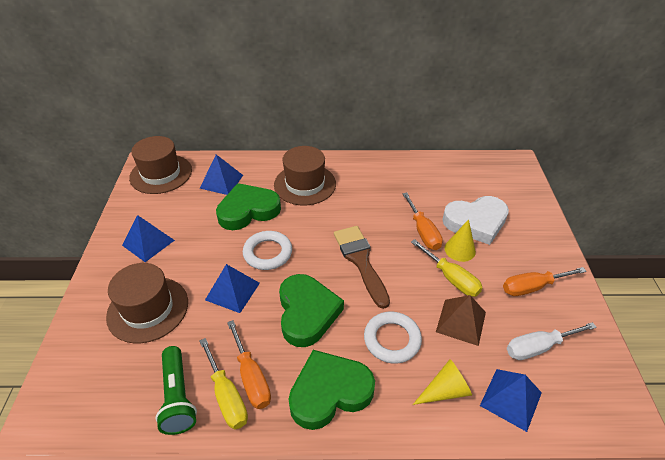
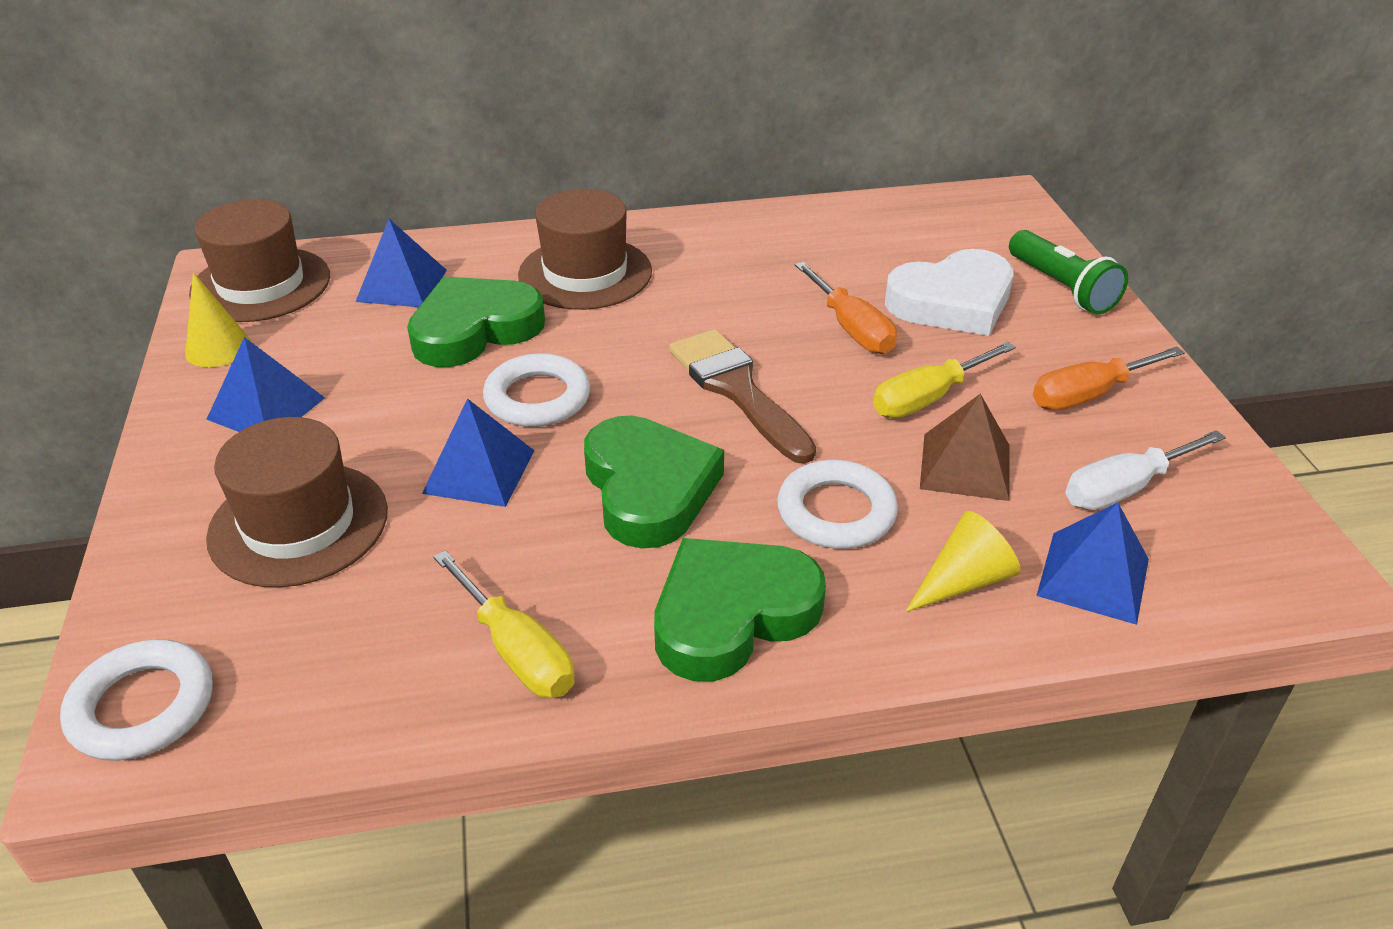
camera: 10 degrees left, 5 degrees down
(60, 399) = (142, 706): none -> white ring
(178, 397) = (410, 667): green flashlight -> green flashlight (1062, 288)
(251, 377) = (561, 612): orange screwdriver -> none
(451, 278) = (927, 398): yellow screwdriver -> yellow screwdriver turned 105 degrees clockwise
(460, 249) = (932, 350): yellow cone -> yellow cone (218, 348)

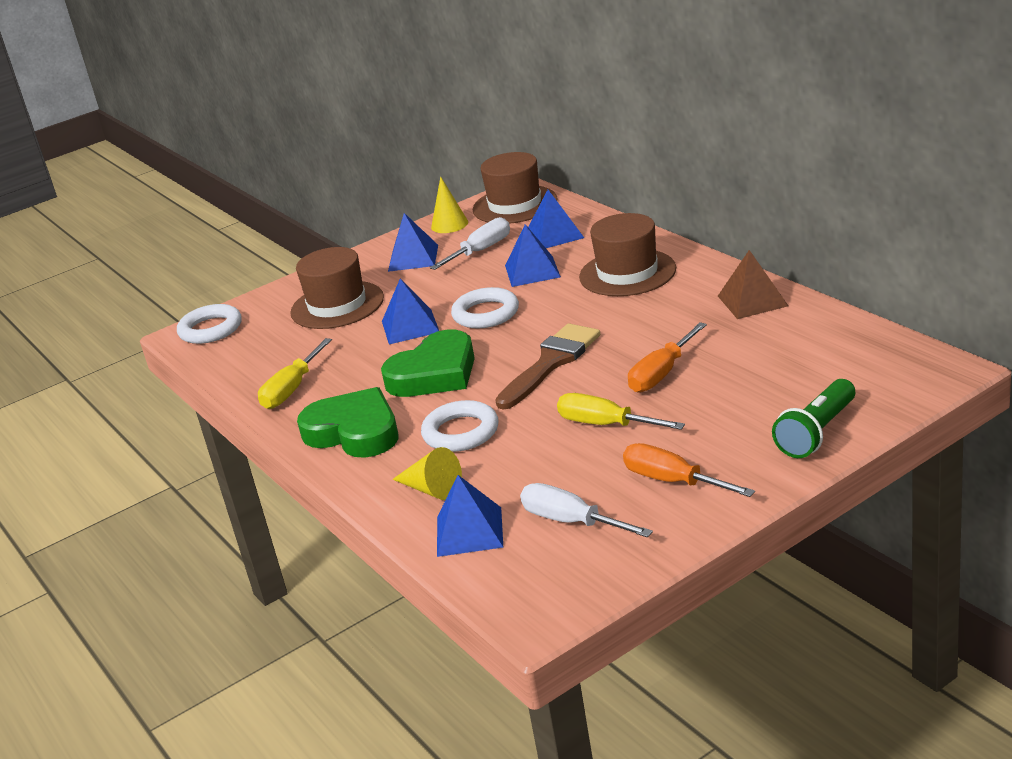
camera: 70 degrees right, 10 degrees down
(348, 348) = (481, 251): none -> white screwdriver
(474, 329) = (532, 271): green heart -> blue pyramid
(952, 302) = (740, 397): white heart -> none
(965, 466) = (542, 459): brown pyramid -> brown pyramid (752, 301)

